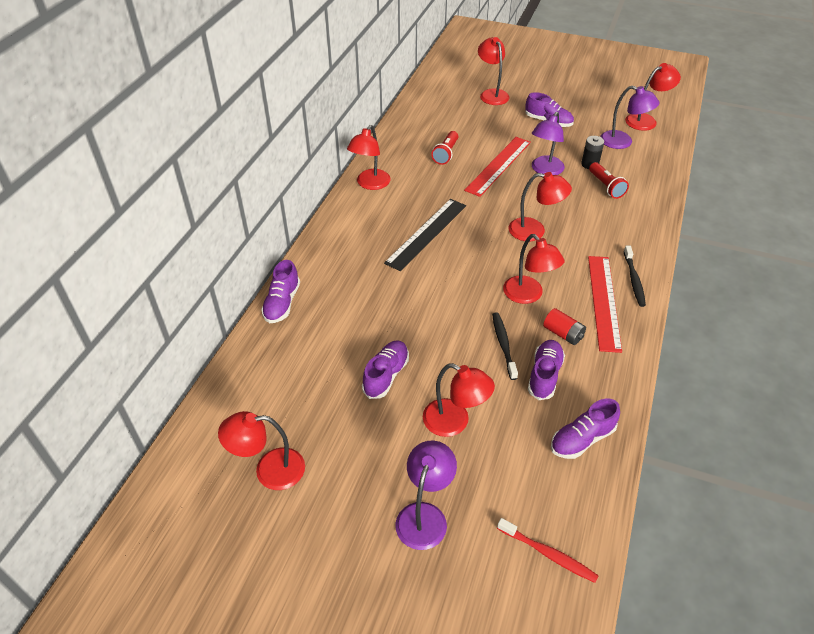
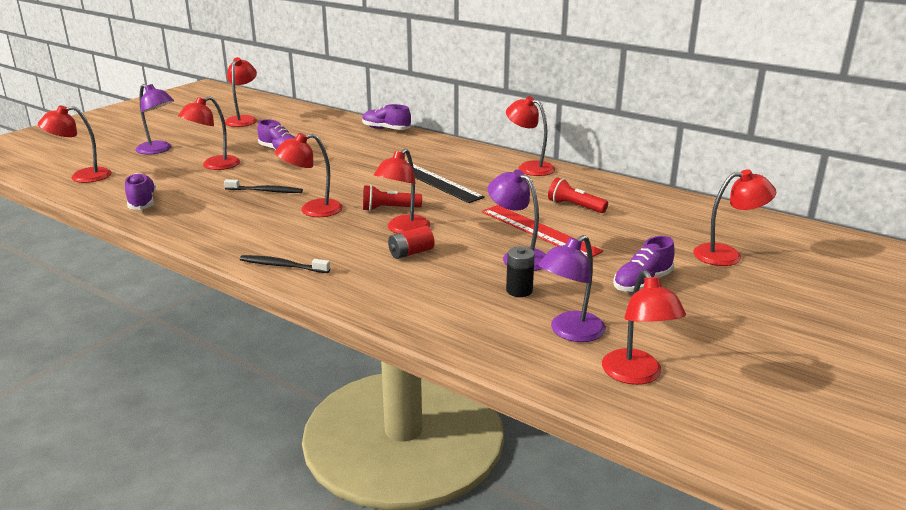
camera: 105 degrees right, 20 degrees down
(544, 375) = (216, 200): purple shoe -> none
(548, 554) = (82, 177): red toothbrush -> red lamp
(563, 334) = (251, 216): red battery -> red battery (411, 253)
(604, 302) = (268, 243): red ruler -> none
(606, 186) = (462, 290): red flashlight -> red flashlight (389, 209)

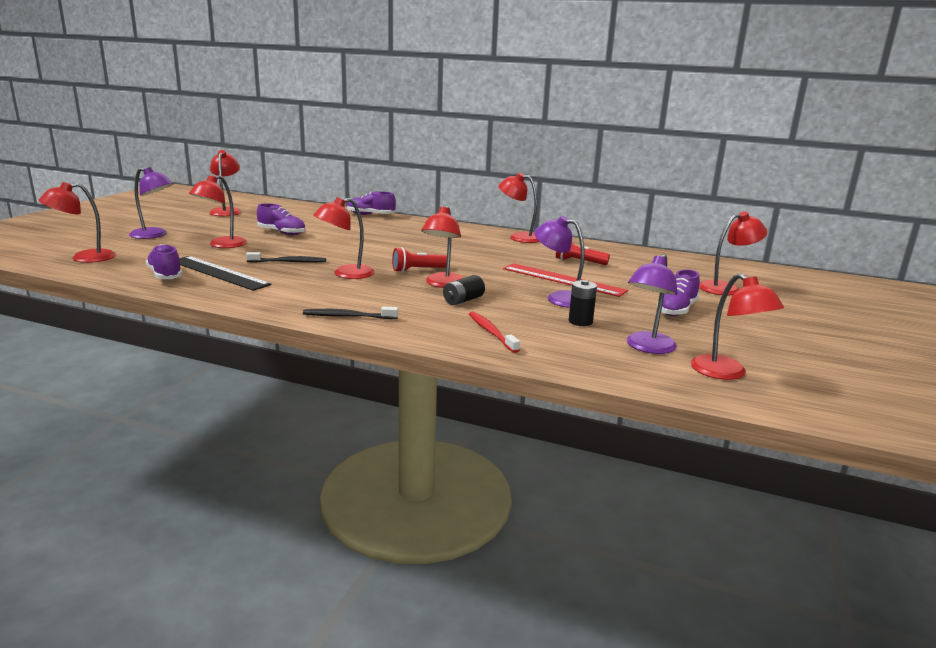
camera: 15 degrees left, 5 degrees down
(411, 253) = (463, 300): red battery -> black battery
(413, 297) = (491, 332): none -> red toothbrush
(435, 181) = (444, 249): black ruler -> black ruler (219, 273)

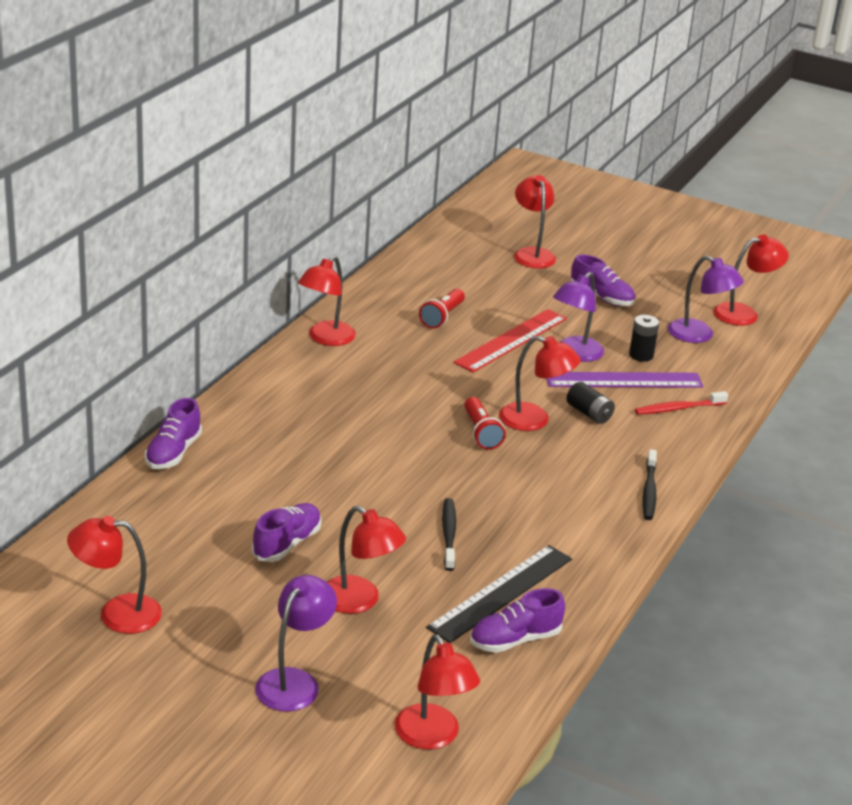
camera: 85 degrees left, 10 degrees up
(345, 274) = (500, 488): red lamp -> none
(528, 313) = (623, 380): none -> purple ruler

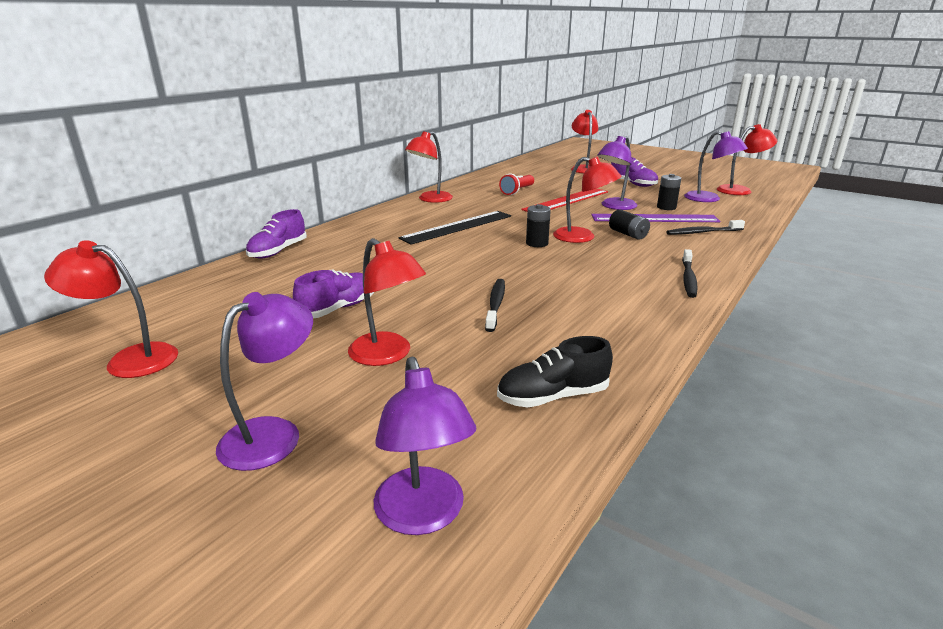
camera: 10 degrees right, 5 degrees down
(432, 737) = (423, 515): red lamp -> purple lamp
(481, 433) = (537, 243): red flashlight -> black battery
(501, 592) = (541, 351): black ruler -> black ruler (457, 227)
(515, 640) = (552, 396): purple shoe -> black shoe
(678, 408) = (702, 232): red toothbrush -> black toothbrush

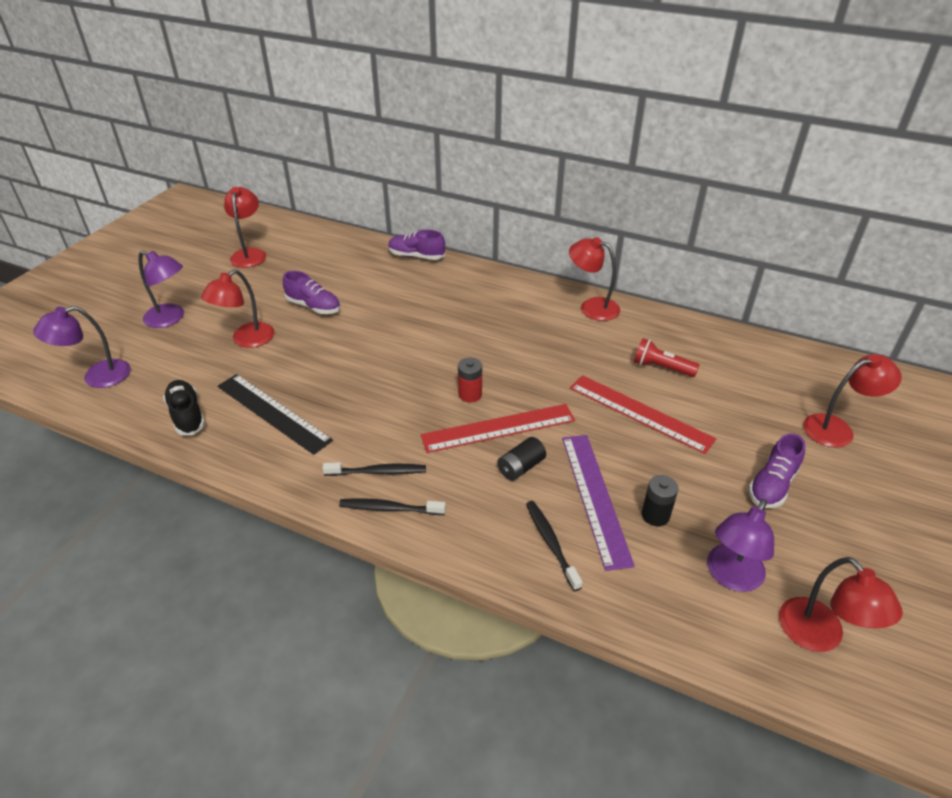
camera: 80 degrees right, 15 degrees up
(457, 227) = (505, 337): black ruler -> black ruler (273, 412)
(495, 304) = (322, 379): black toothbrush -> black toothbrush (378, 472)
(537, 243) = (470, 394): black battery -> red battery
(582, 237) = (498, 428): red lamp -> red ruler
(614, 206) = (633, 459): purple lamp -> none

